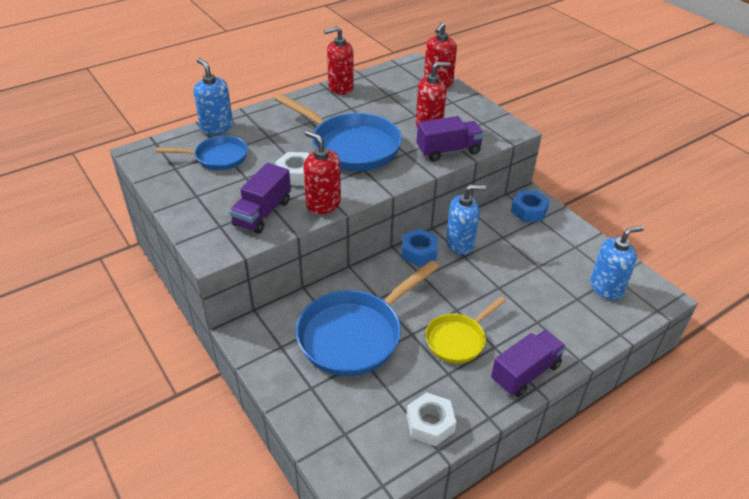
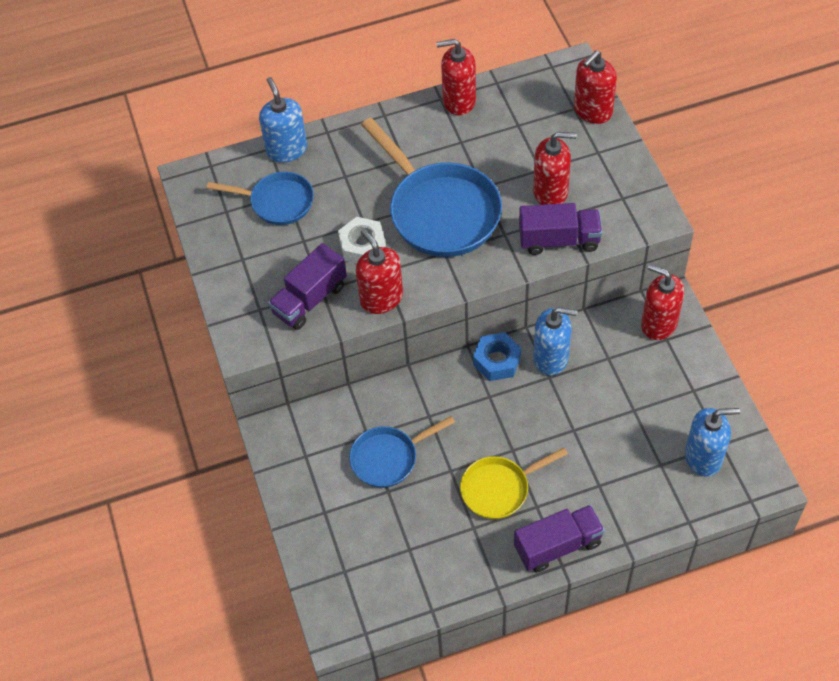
camera: 20 degrees right, 15 degrees up
(355, 334) = (388, 458): blue pan -> blue pan, size x0.58
(430, 424) = (433, 580): white nut -> none
(529, 211) = (658, 324): blue nut -> red soap dispenser

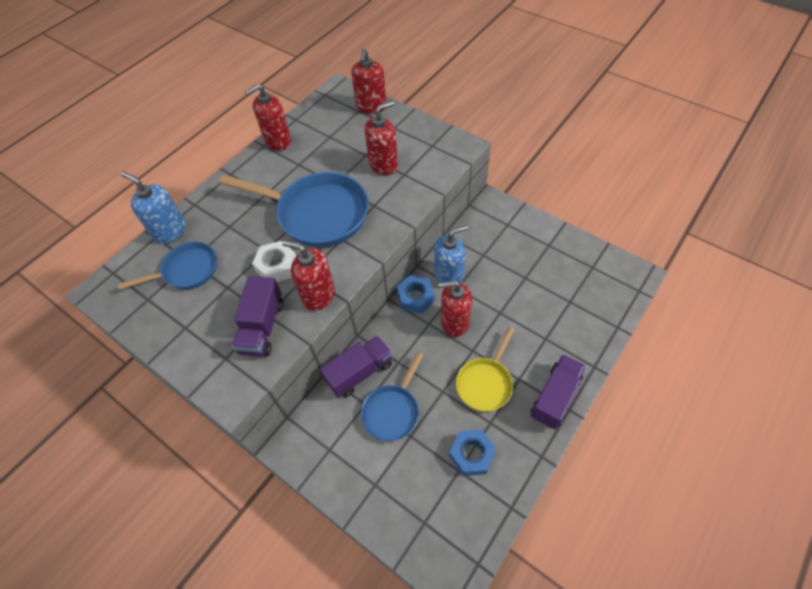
camera: 35 degrees left, 0 degrees up
(432, 543) = (471, 454): none -> blue nut
(559, 240) = (413, 190): purple truck -> purple truck (359, 372)
(658, 324) = (495, 218): red soap dispenser -> red soap dispenser (454, 322)
(703, 457) = (590, 281): blue soap dispenser -> none

